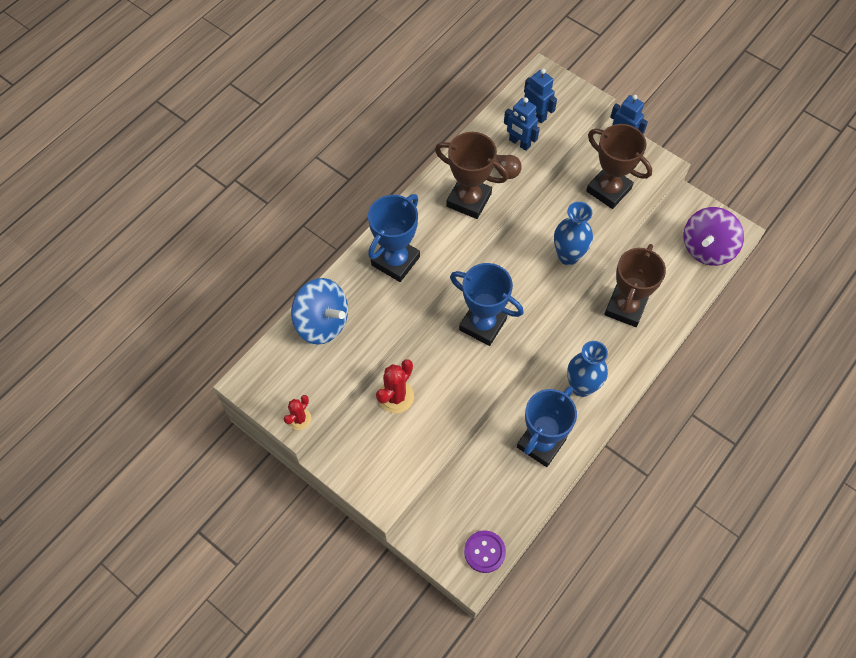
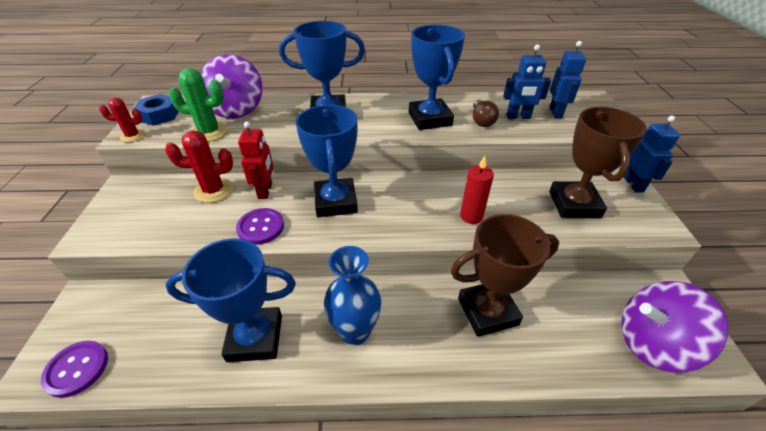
camera: 50 degrees right, 20 degrees down
(276, 386) = (159, 115): none -> blue nut
(322, 323) = (237, 109): blue spinning top -> purple spinning top
(346, 360) = (209, 132): none -> green cactus
(428, 362) = (265, 191): none -> red robot
(469, 200) = (430, 119): brown trophy -> blue trophy
(469, 386) = (261, 227): none -> purple button
(519, 143) = (518, 117): blue robot -> blue robot turned 90 degrees counterclockwise
(568, 256) = (471, 216): blue vase -> red candle

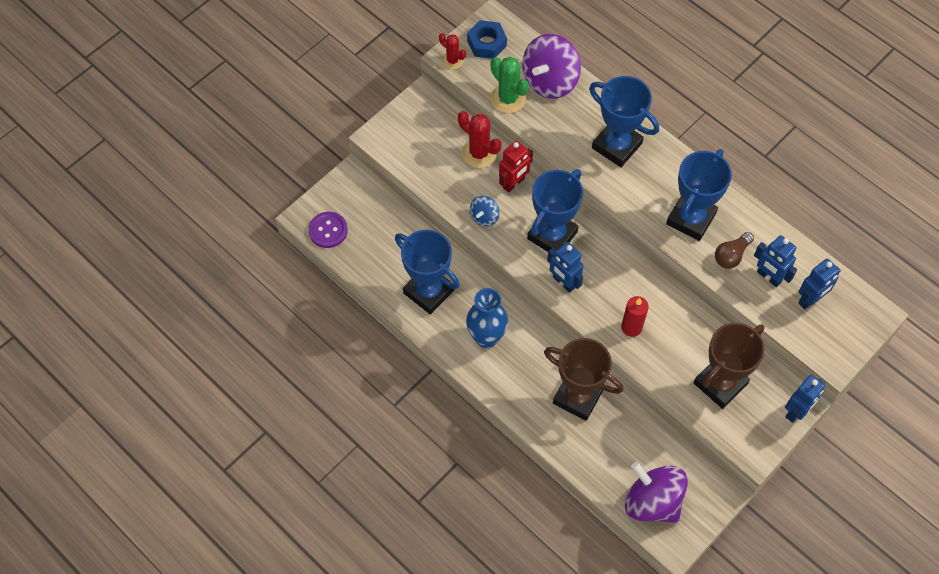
camera: 45 degrees right, 20 degrees up
(261, 227) = (484, 217): purple button -> blue spinning top
(383, 225) = (563, 282): none -> blue robot

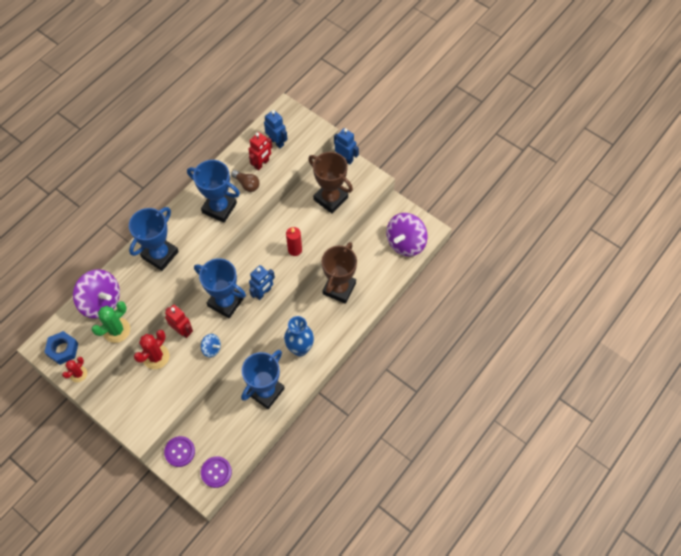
camera: 95 degrees left, 0 degrees up
(360, 190) = (180, 452): none -> purple button
(769, 277) = (262, 164): blue robot -> red robot

